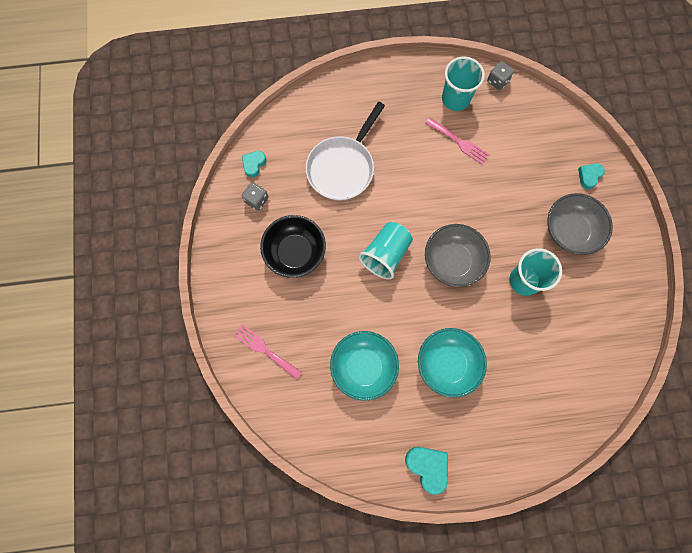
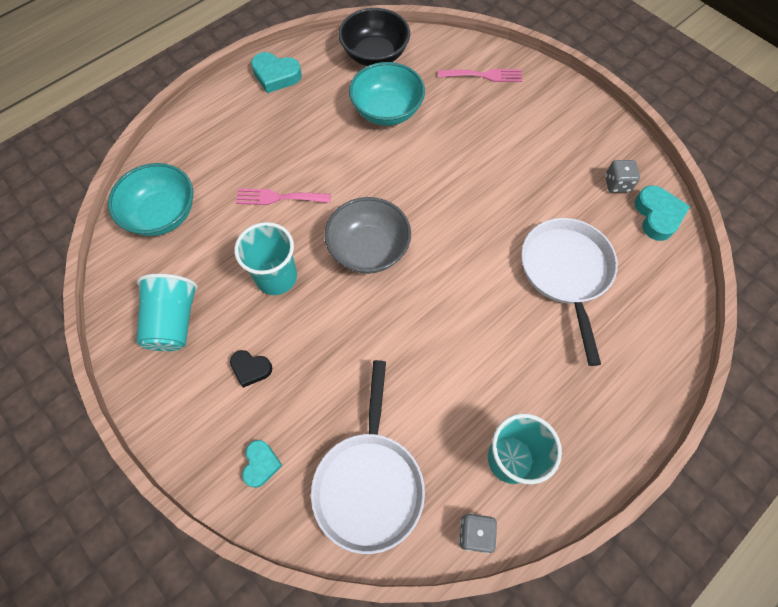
camera: 145 degrees right, 10 degrees down
(253, 164) = (657, 216): turquoise heart -> turquoise heart, size x1.54
(295, 252) = (533, 161): black bowl -> black bowl (375, 55)
(385, 255) = (443, 213): turquoise cup -> turquoise cup (173, 322)
(447, 364) = (310, 155): turquoise bowl -> turquoise bowl (162, 214)
(459, 142) = (460, 396): pink fork -> pink fork (278, 197)
(536, 133) = (369, 483): none -> white pan
(570, 231) = (251, 369): grey bowl -> black heart

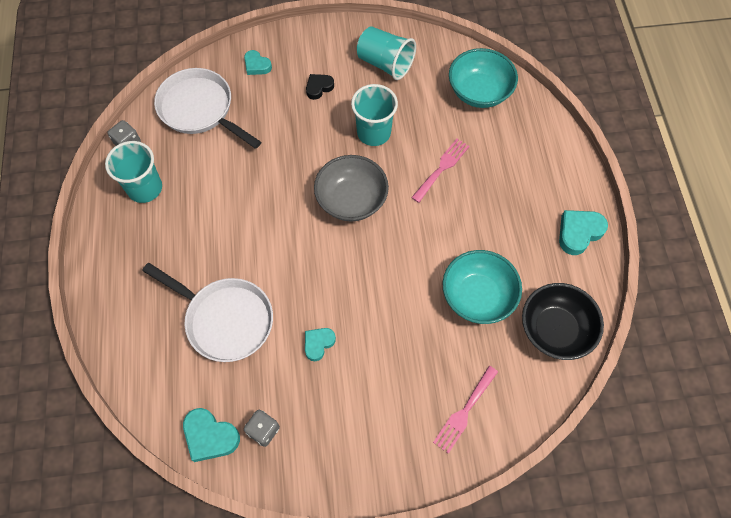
camera: 125 degrees right, 0 degrees up
(520, 190) = (318, 344): none -> turquoise heart

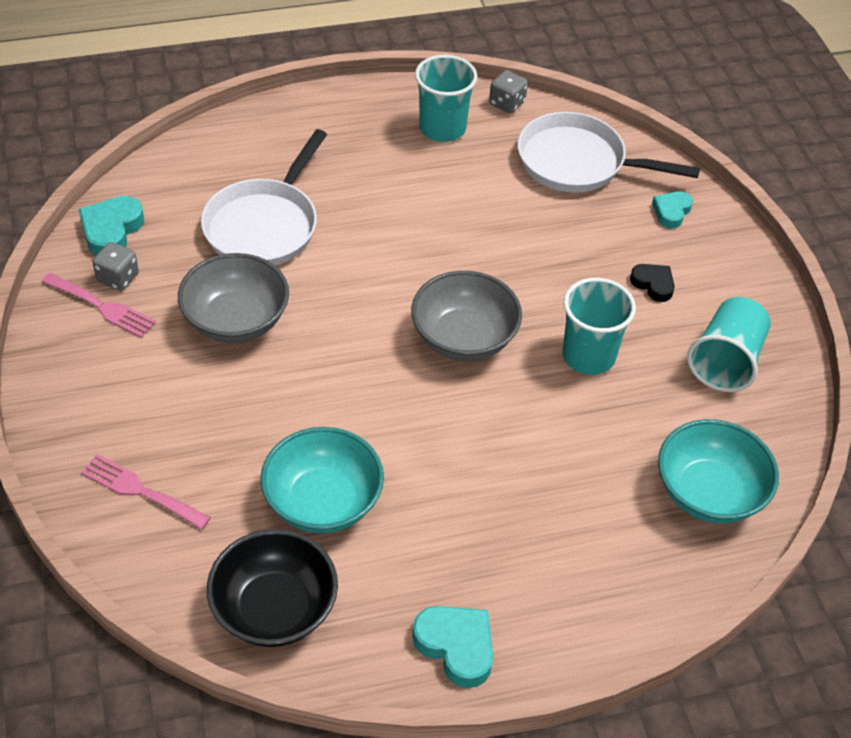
camera: 80 degrees right, 15 degrees down
(200, 109) = (578, 163): white pan -> white pan turned 105 degrees counterclockwise
(318, 344) = (236, 320): turquoise heart -> grey bowl
(442, 168) = (544, 446): pink fork -> pink fork (102, 307)

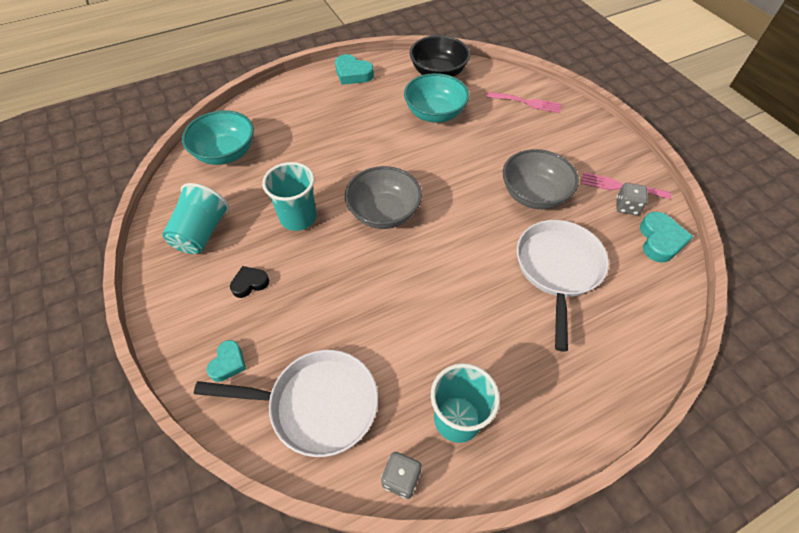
camera: 170 degrees right, 5 degrees up
(653, 284) = (250, 283): black heart -> black heart turned 120 degrees clockwise

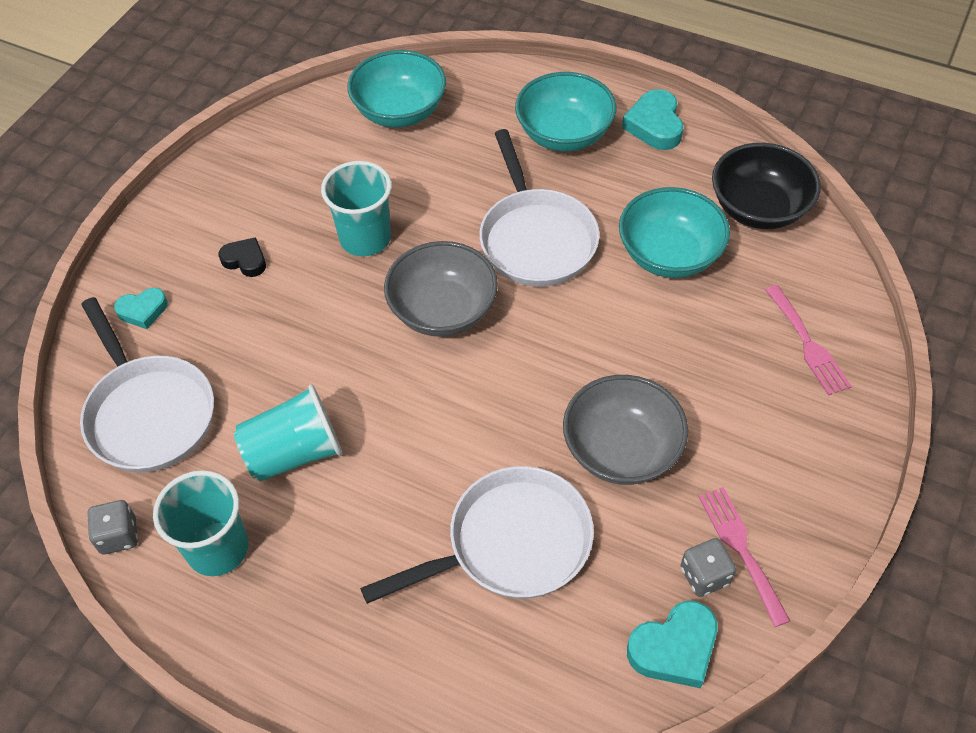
camera: 55 degrees right, 0 degrees up
(202, 233) = (275, 175): turquoise cup -> turquoise cup (294, 452)
(321, 104) = (564, 134): none -> turquoise bowl
(375, 151) = (536, 239): none -> white pan

